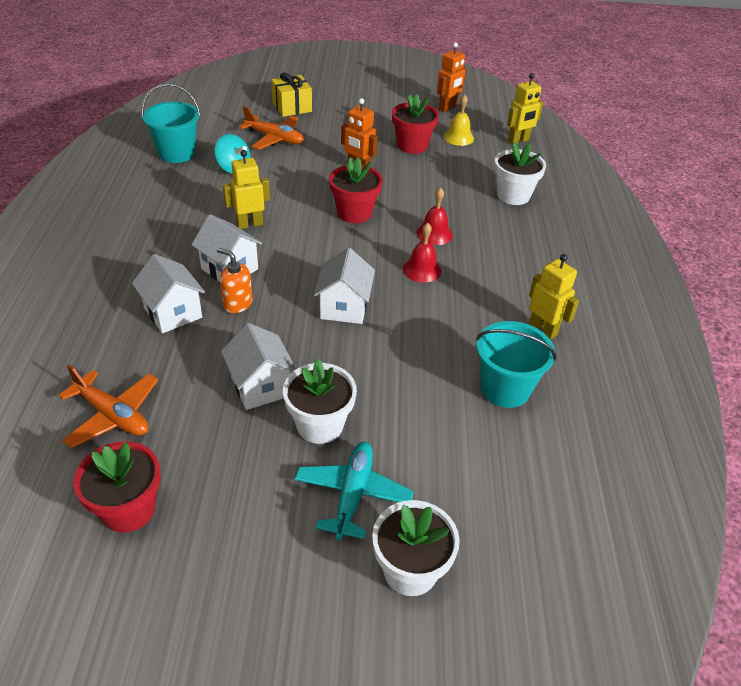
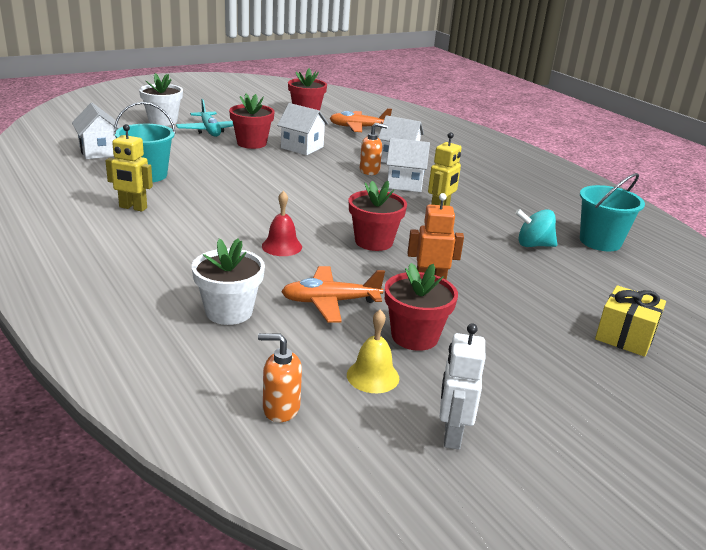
camera: 145 degrees right, 15 degrees down
(274, 138) = (561, 287): orange plane -> orange plane (330, 302)
(320, 425) = (251, 143): white flower pot -> red flower pot
(344, 307) = (299, 185): white house -> white house (99, 152)
(422, 270) = (265, 218): red bell -> none
(447, 108) = (451, 435): orange robot -> white robot
(518, 141) = (280, 408): yellow robot -> orange soap dispenser

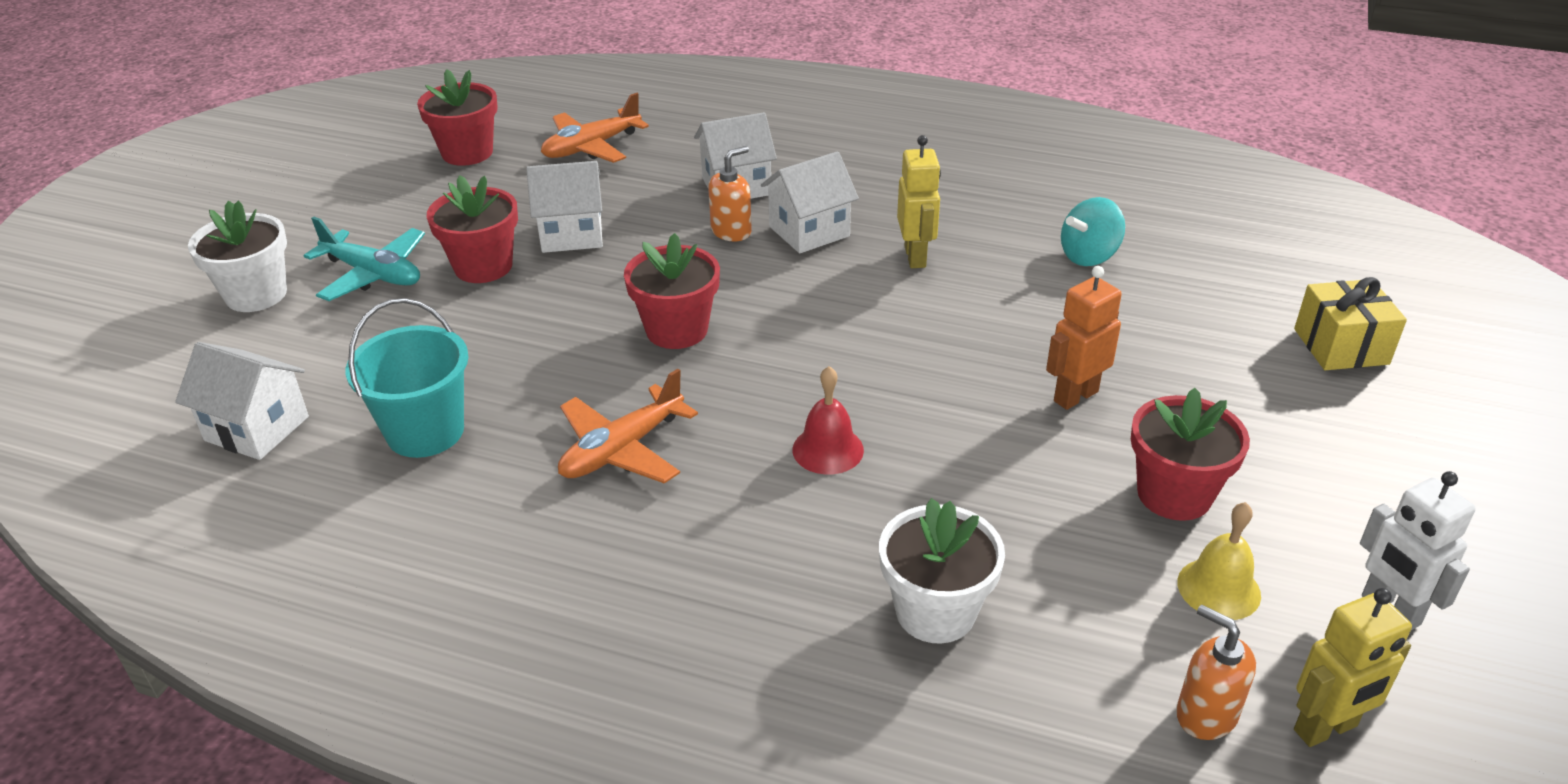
camera: 35 degrees left, 10 degrees up
(133, 208) = (511, 514): yellow robot -> yellow robot (1326, 729)
(280, 408) = (1205, 714): orange soap dispenser -> orange soap dispenser turned 75 degrees clockwise
(330, 302) = (1019, 506): orange plane -> orange plane (622, 449)
(374, 242) = (921, 365): red flower pot -> red flower pot (677, 330)
(600, 241) = (1141, 207): turquoise bucket -> none

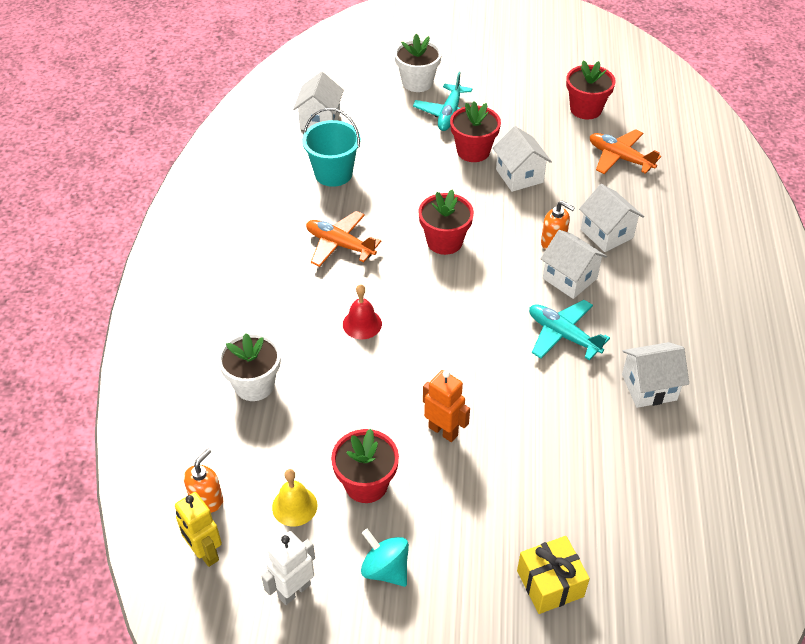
camera: 75 degrees right, 10 degrees up
(915, 257) = (563, 335): yellow robot -> turquoise plane
(1024, 210) = (649, 387): none -> white house
(1089, 256) = (604, 429): turquoise spinning top -> turquoise spinning top (385, 569)

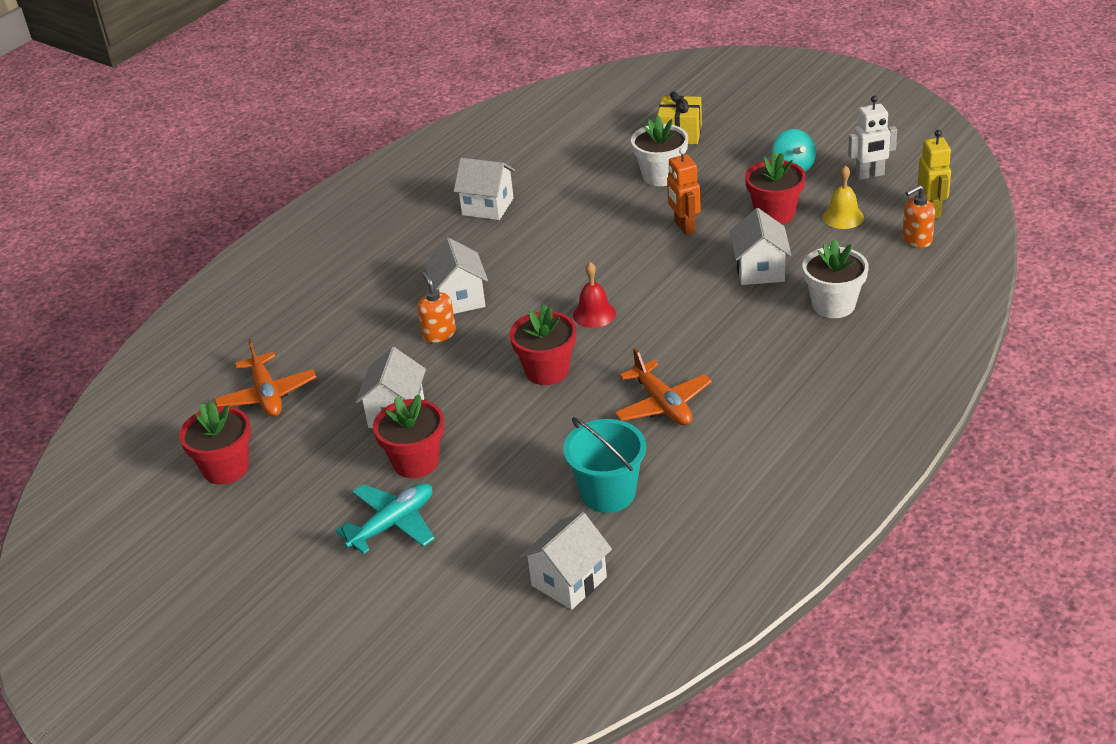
camera: 145 degrees left, 10 degrees down
(362, 324) = (695, 322): red bell -> red bell (594, 314)
(417, 82) = (385, 594): white flower pot -> white flower pot (661, 176)
(563, 335) = (516, 259): turquoise plane -> none
(606, 233) = (378, 325): white house -> white house (760, 270)

